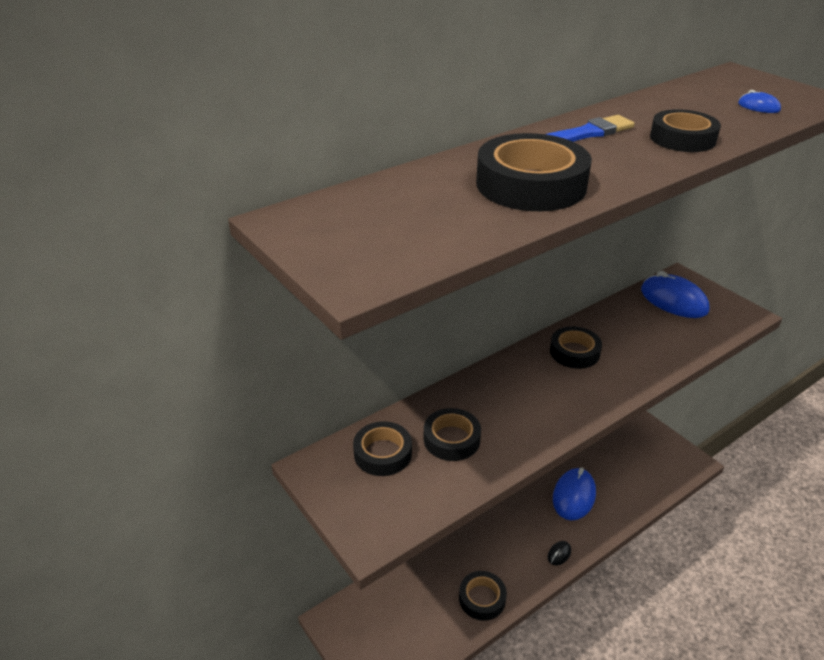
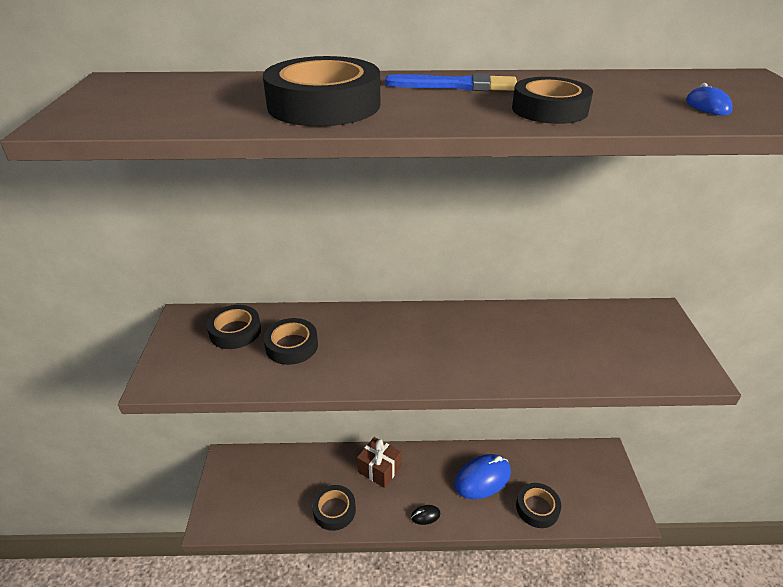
camera: 35 degrees right, 0 degrees up
(486, 539) = (379, 469): none -> brown gift
(574, 352) = (471, 329): black tape -> black tape (537, 508)
(673, 301) = (626, 328): blue mouse -> none

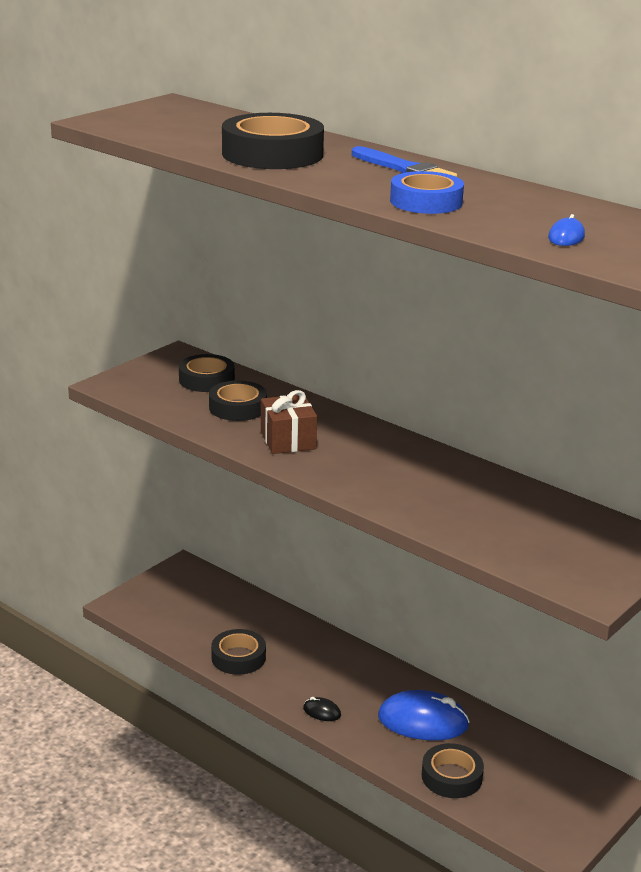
camera: 40 degrees right, 10 degrees down
(379, 469) = (321, 653): brown gift -> brown gift (288, 440)
(549, 109) = (426, 202): black tape -> blue tape

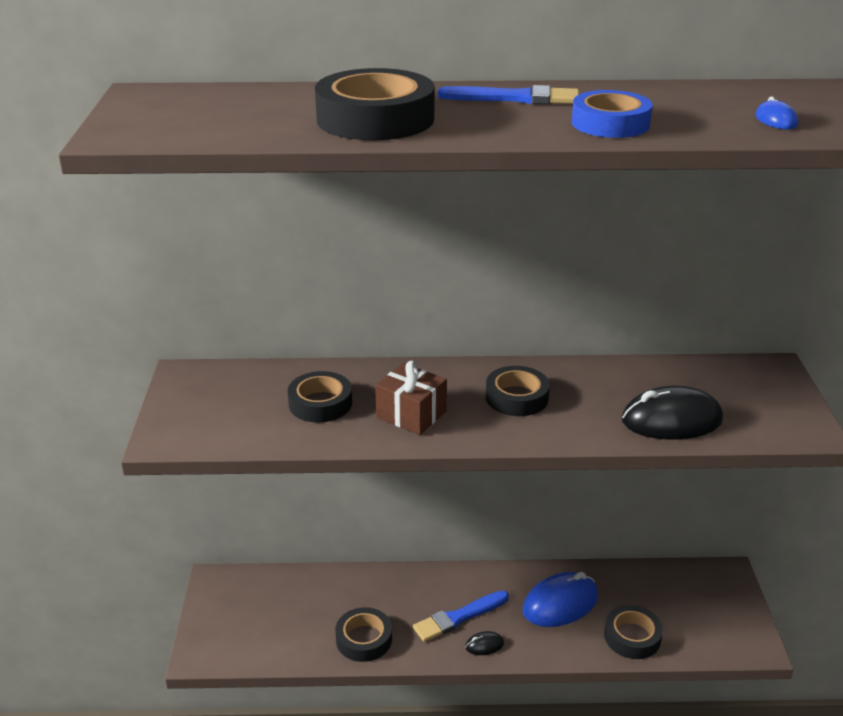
camera: 40 degrees left, 5 degrees up
(206, 380) = (249, 388): black tape -> black tape (516, 397)
(327, 684) = (458, 617): none -> blue brush
(482, 531) = (671, 420): none -> black mouse

